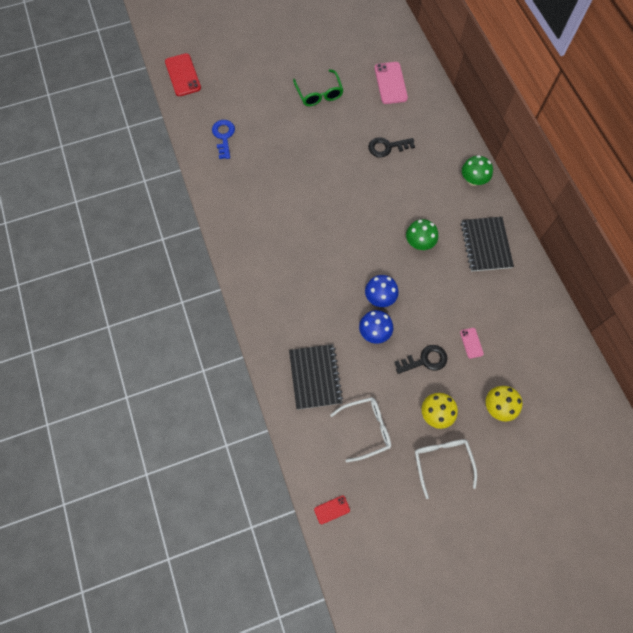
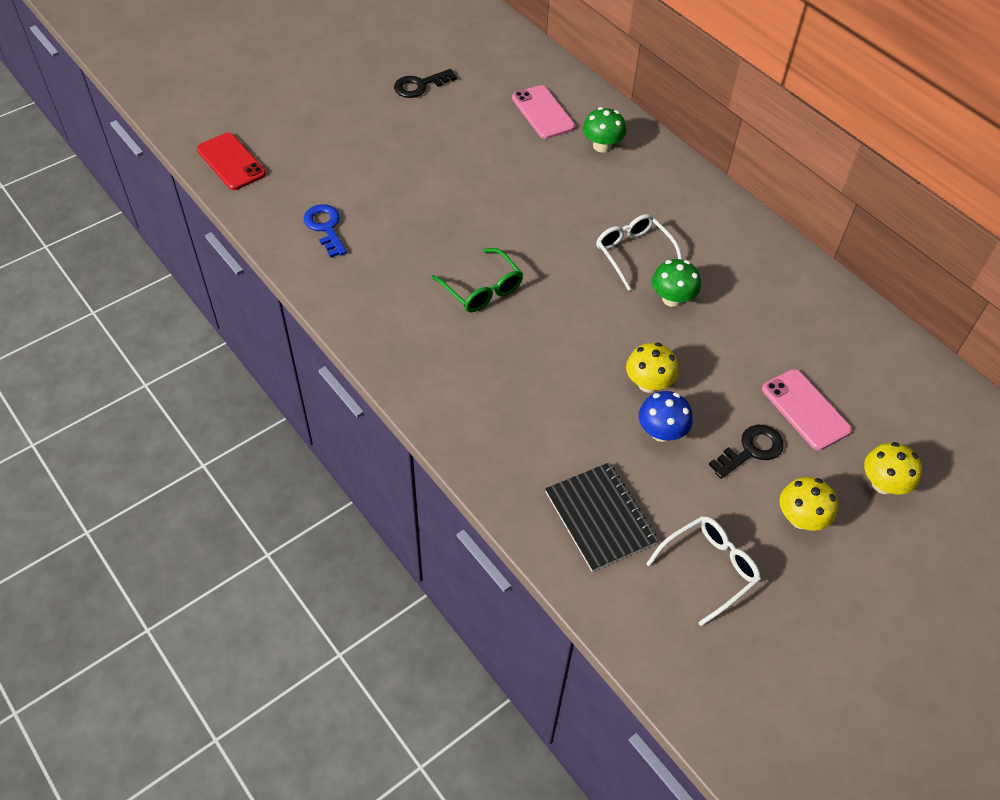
camera: 20 degrees left, 15 degrees down
(319, 94) = (446, 145): green glasses -> green glasses (482, 289)
(332, 509) = (709, 704): red phone -> none
(380, 297) = (648, 383): blue mushroom -> yellow mushroom
(387, 147) = (572, 190): black key -> black key (420, 85)
(442, 462) = (841, 583): white glasses -> white glasses (633, 253)
(471, 343) = (805, 410): pink phone -> pink phone, size x1.92
(473, 180) = (710, 204): green mushroom -> green mushroom (602, 146)
(485, 245) = (765, 280): black notebook -> none

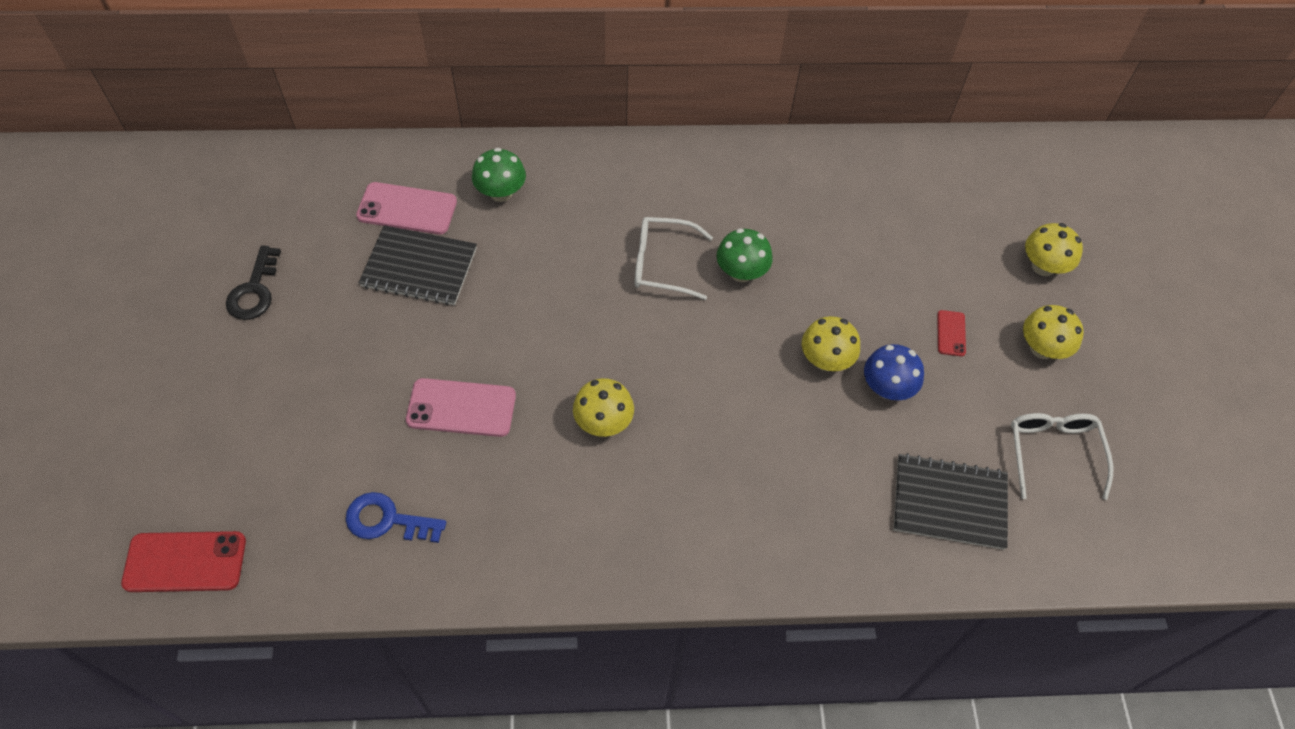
camera: 55 degrees left, 5 degrees up
(482, 289) = (603, 422): green glasses -> yellow mushroom
(507, 142) = (419, 267): none -> black notebook
(751, 450) = (951, 333): black key -> red phone
(805, 410) = (935, 264): pink phone -> pink phone (461, 408)

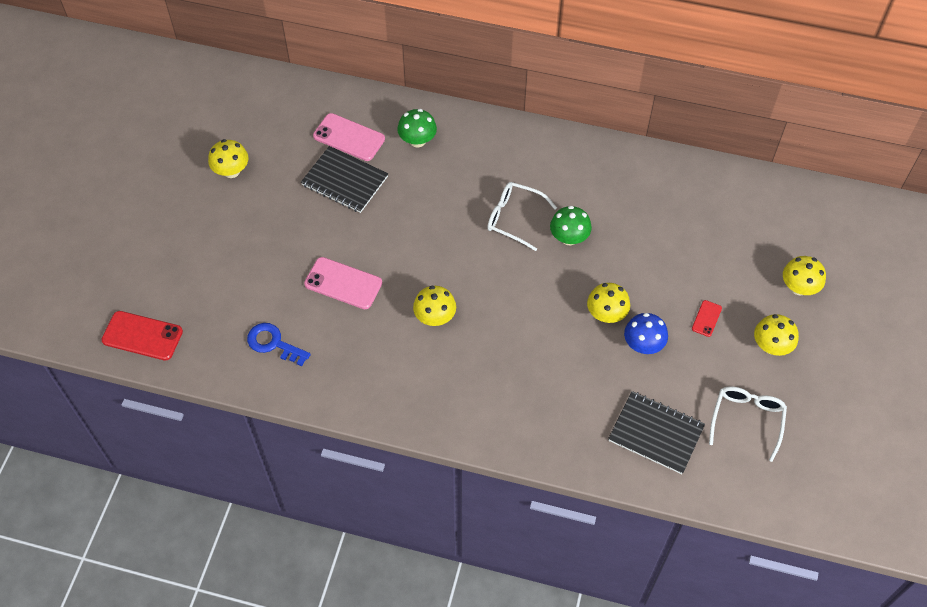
camera: 20 degrees right, 0 degrees up
(254, 290) = (231, 171): black key -> yellow mushroom

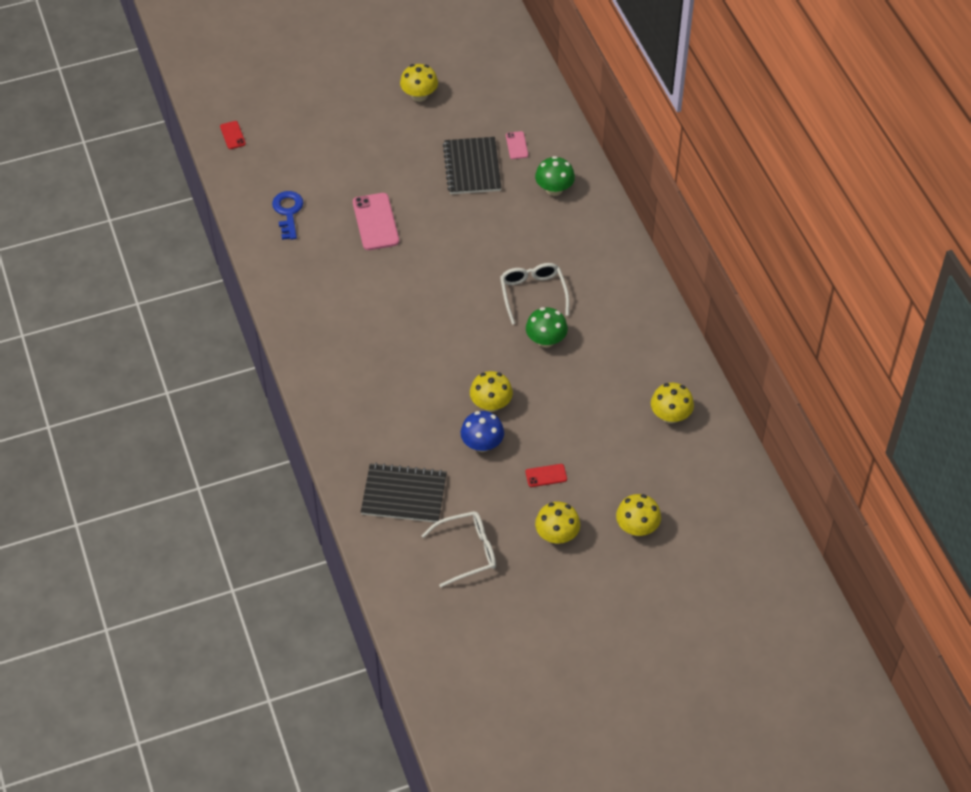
camera: 55 degrees right, 5 degrees down
(142, 336) = (233, 135): red phone -> red phone, size x0.52
(349, 137) = (516, 145): pink phone -> pink phone, size x0.52
(435, 317) = (393, 295): yellow mushroom -> yellow mushroom (670, 416)
(656, 433) = (404, 494): black notebook -> black notebook turned 75 degrees counterclockwise

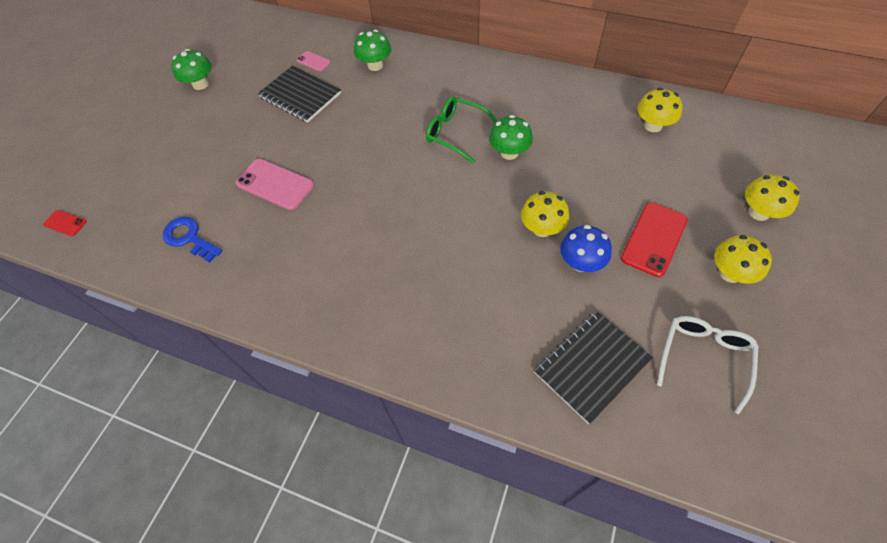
camera: 45 degrees left, 5 degrees up
(419, 95) = (200, 84): yellow mushroom -> green mushroom
(533, 294) = (456, 133): white glasses -> green glasses
(546, 475) = (654, 239): red phone -> red phone, size x1.92

